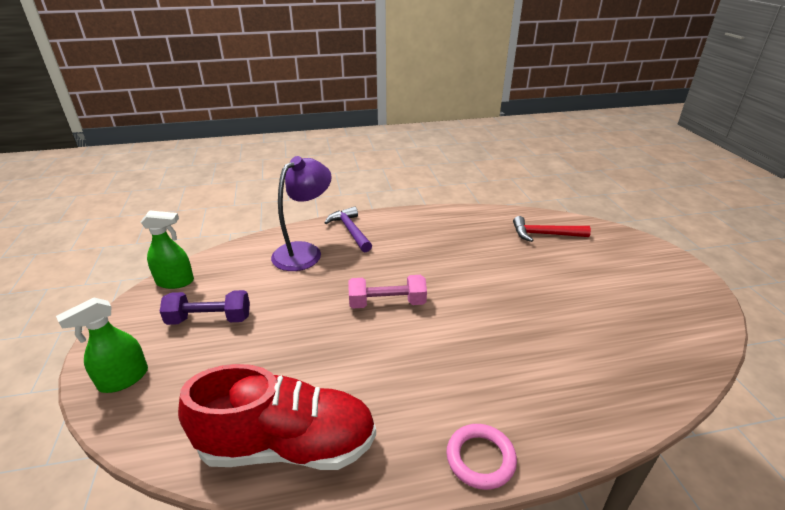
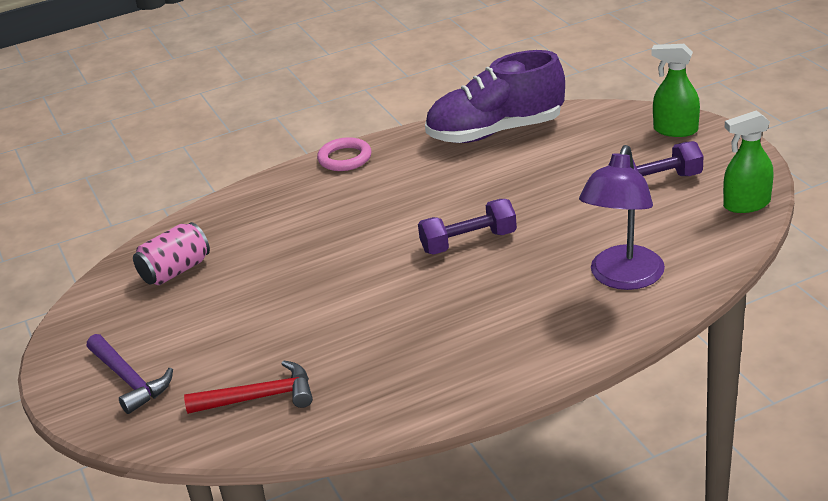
camera: 170 degrees right, 0 degrees up
(123, 379) = (675, 130): green spray bottle -> green spray bottle turned 105 degrees counterclockwise
(288, 445) = (495, 132): red shoe -> purple shoe
(350, 230) = (582, 328): purple hammer -> purple hammer (130, 380)
(387, 303) = (468, 242): pink dumbbell -> purple dumbbell
(642, 340) = (175, 271): none -> pink can

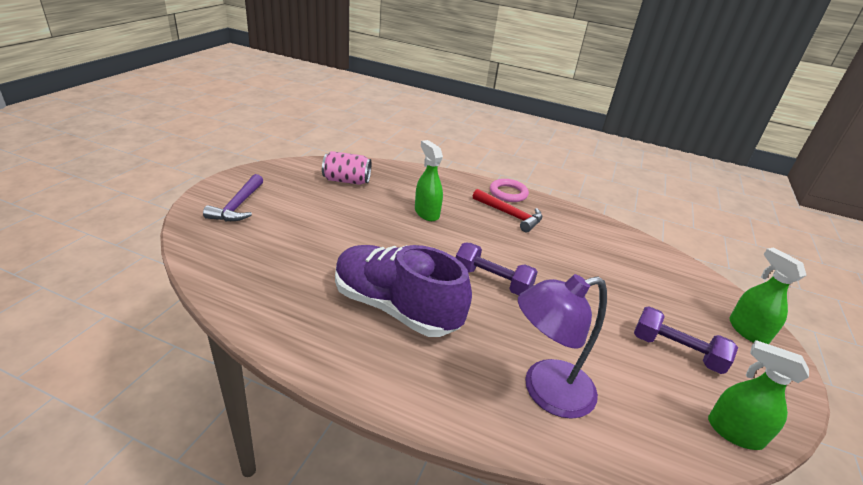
camera: 40 degrees right, 0 degrees up
(260, 397) = (254, 261): red hammer -> red hammer (510, 215)
(313, 235) = (426, 213): none -> green spray bottle
(495, 132) = (612, 240): purple shoe -> purple shoe (395, 307)

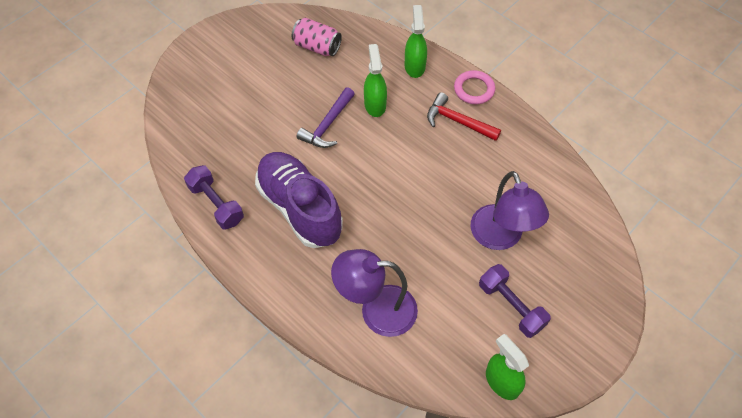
camera: 25 degrees right, 25 degrees up
(238, 206) = (211, 68): purple hammer -> purple hammer (327, 125)
(492, 281) = (393, 199): purple dumbbell -> purple dumbbell (216, 204)
(510, 215) = (457, 121): red hammer -> red hammer turned 150 degrees clockwise
(616, 294) = (500, 237): none -> purple lamp
(747, 331) = (598, 305): green spray bottle -> green spray bottle (414, 66)

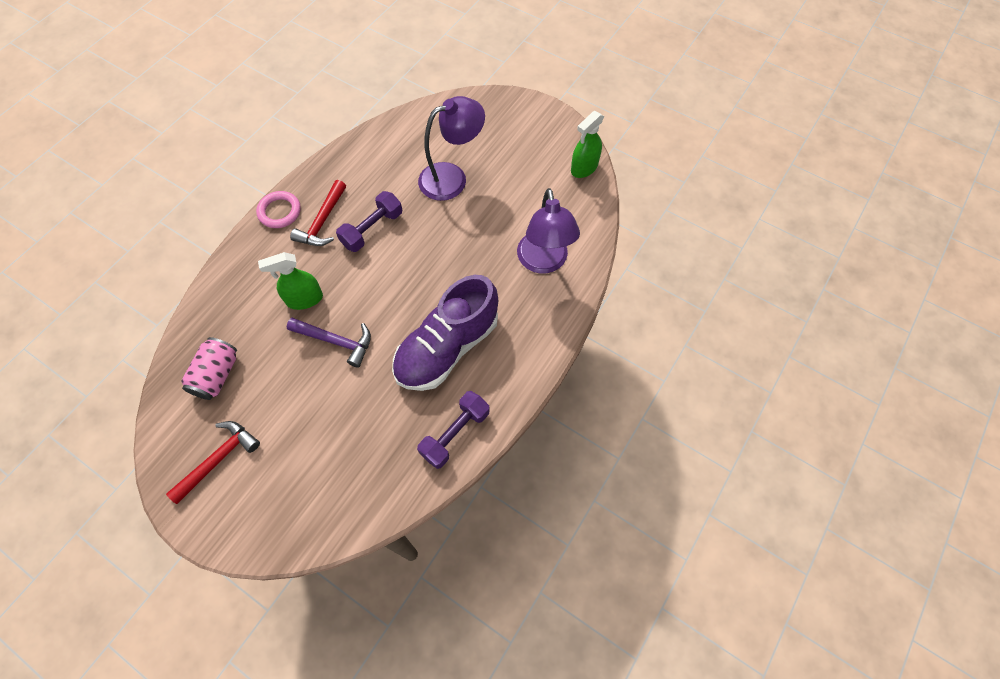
camera: 100 degrees left, 5 degrees up
(247, 48) = (219, 458): none -> red hammer
(414, 66) = (248, 268): green spray bottle -> none
(511, 306) = (517, 166): purple dumbbell -> purple dumbbell (372, 229)

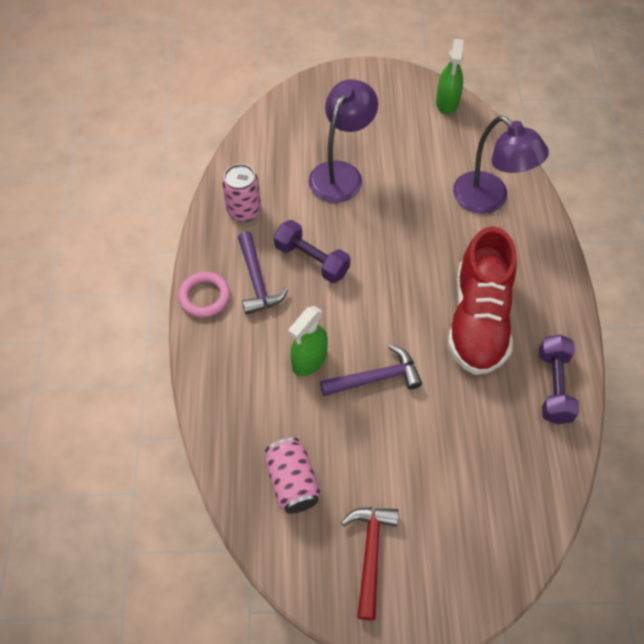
camera: 35 degrees left, 5 degrees down
(322, 222) = (257, 281): red hammer -> purple hammer
(360, 166) = (244, 210): none -> pink can
(372, 229) = (311, 260): purple dumbbell -> purple dumbbell turned 60 degrees counterclockwise
(447, 347) = (478, 320): purple shoe -> red shoe

